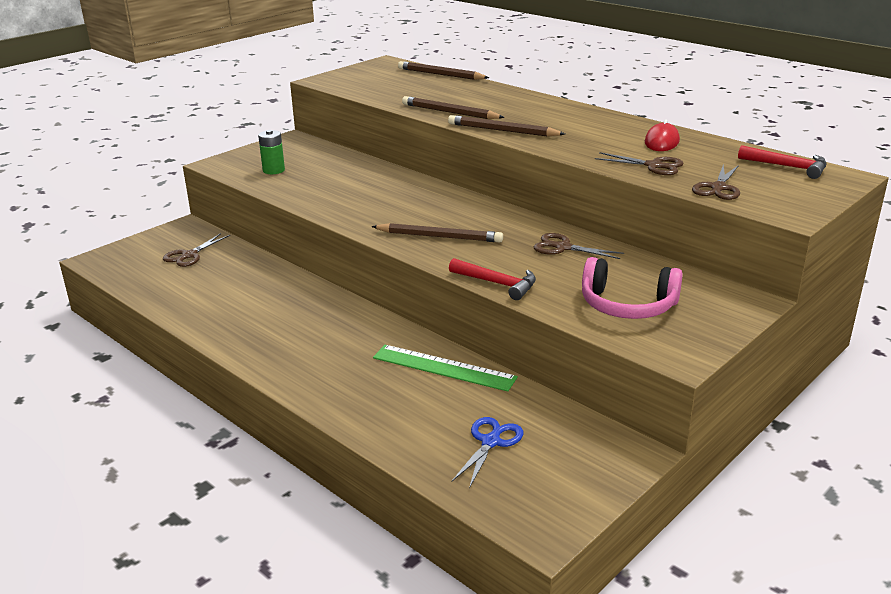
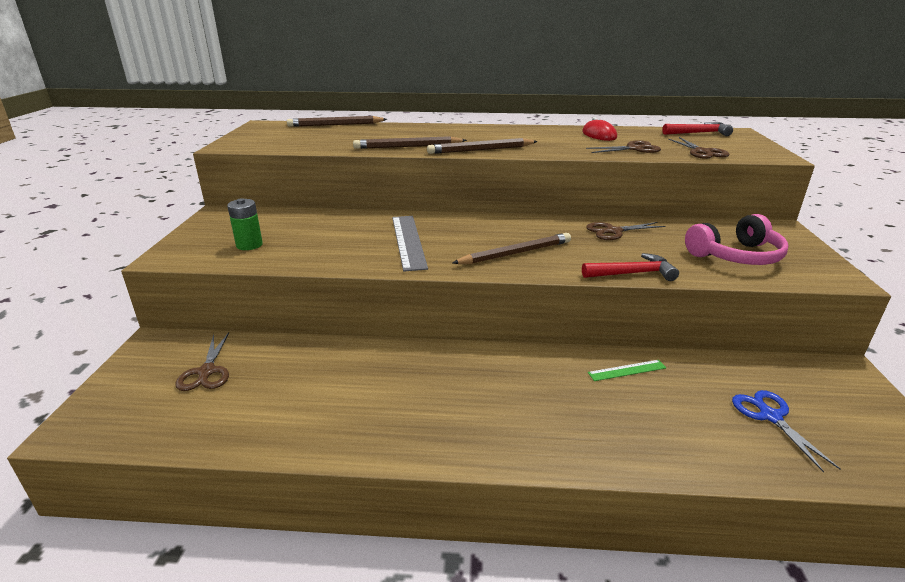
camera: 40 degrees left, 0 degrees up
(379, 201) = (408, 241): none -> grey ruler
(443, 367) = (627, 370): green ruler -> green ruler, size x0.53

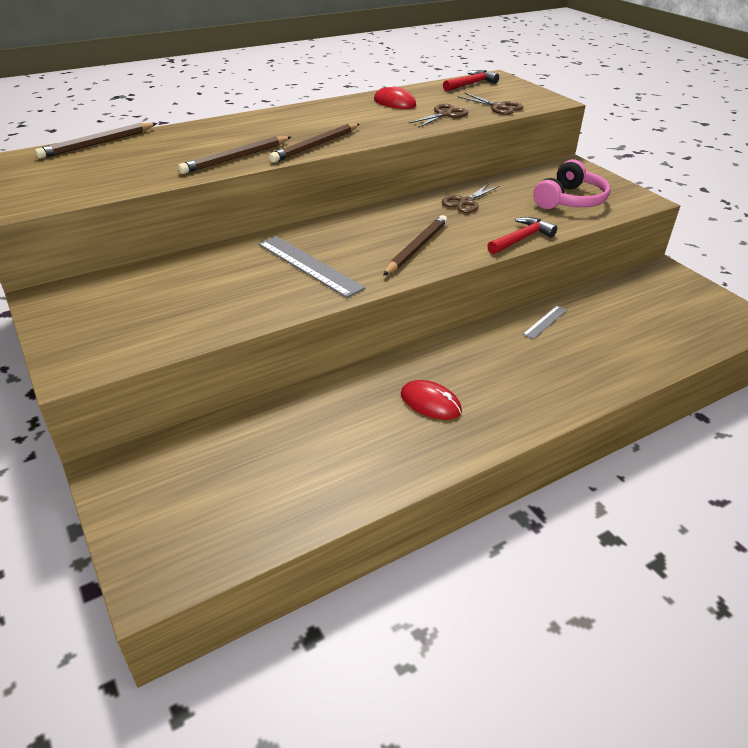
camera: 35 degrees left, 10 degrees up
(206, 372) = (212, 470): brown scissors -> none
(249, 245) = (149, 323): green battery -> none
(425, 395) = (430, 403): none -> red mouse
(627, 370) = (545, 322): green ruler -> grey ruler
(770, 416) = (652, 320): blue scissors -> none

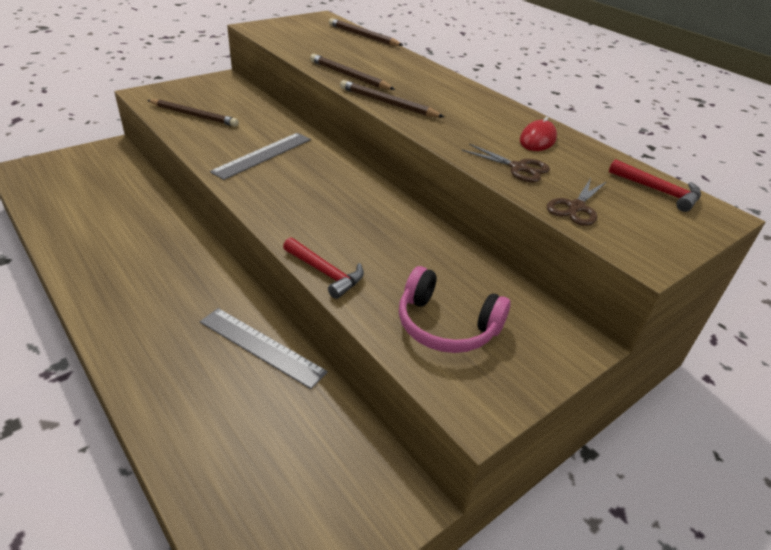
camera: 80 degrees right, 0 degrees up
(417, 248) = (297, 205): brown pencil -> brown pencil (194, 115)
(430, 403) = (141, 263): red mouse -> none
(466, 202) = (410, 238): brown scissors -> none
(545, 322) = (261, 346): grey ruler -> grey ruler, size x1.89

